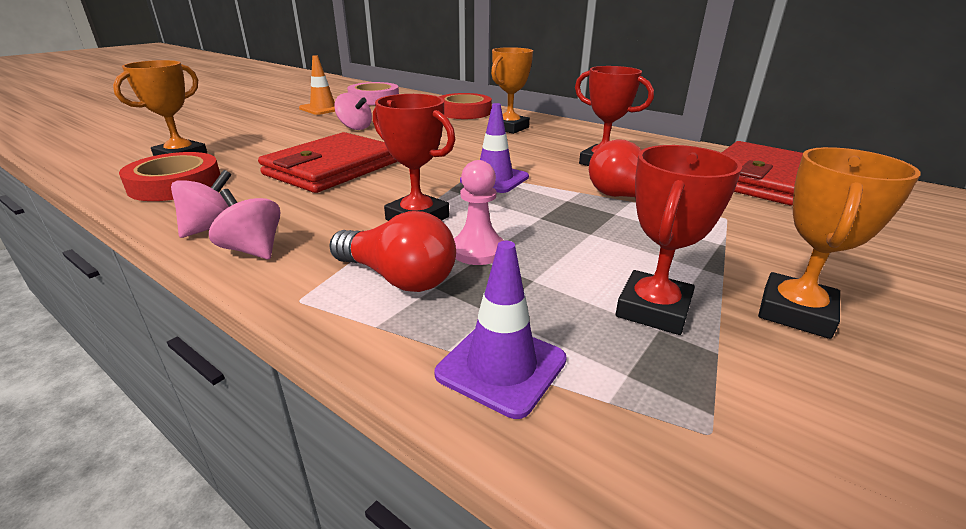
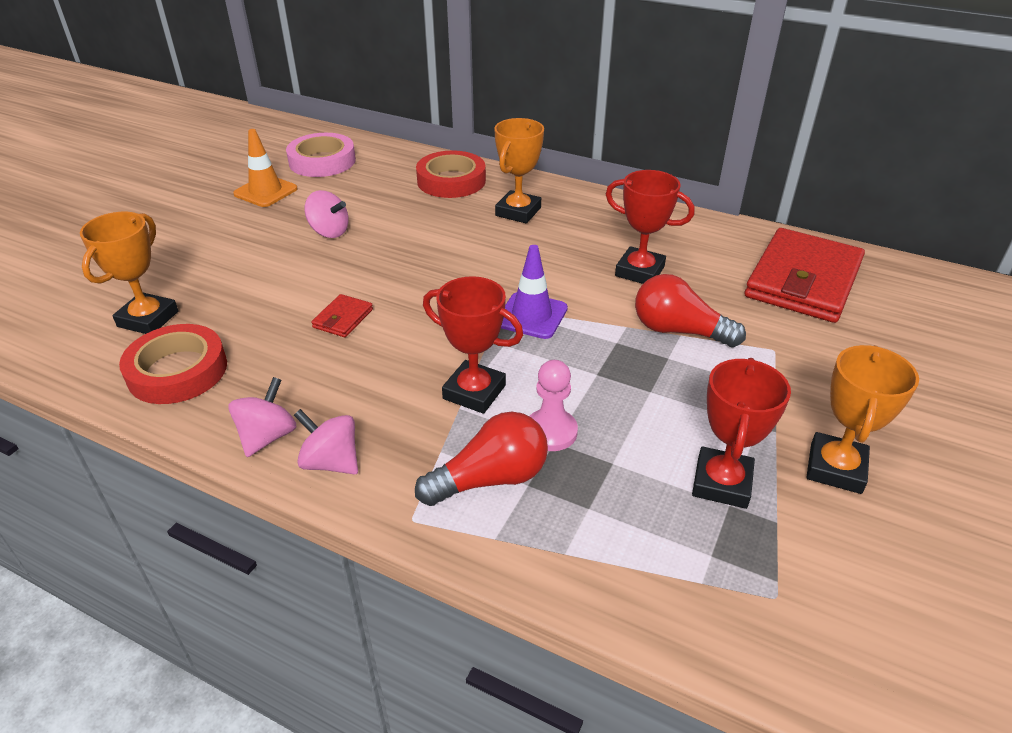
camera: 10 degrees left, 10 degrees up
(332, 168) = (343, 318): red wallet -> red wallet, size x0.41
(398, 278) = (490, 479): red light bulb -> red light bulb turned 45 degrees counterclockwise
(501, 367) = (613, 564): purple traffic cone -> none

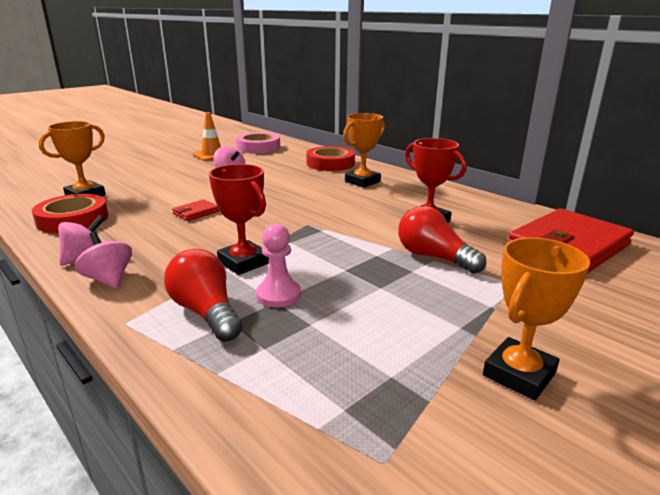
camera: 20 degrees right, 15 degrees down
(490, 479) = (206, 312): red light bulb -> red light bulb turned 120 degrees counterclockwise
(531, 316) = (324, 231): purple traffic cone -> none
(721, 483) = (396, 359): red trophy -> none

